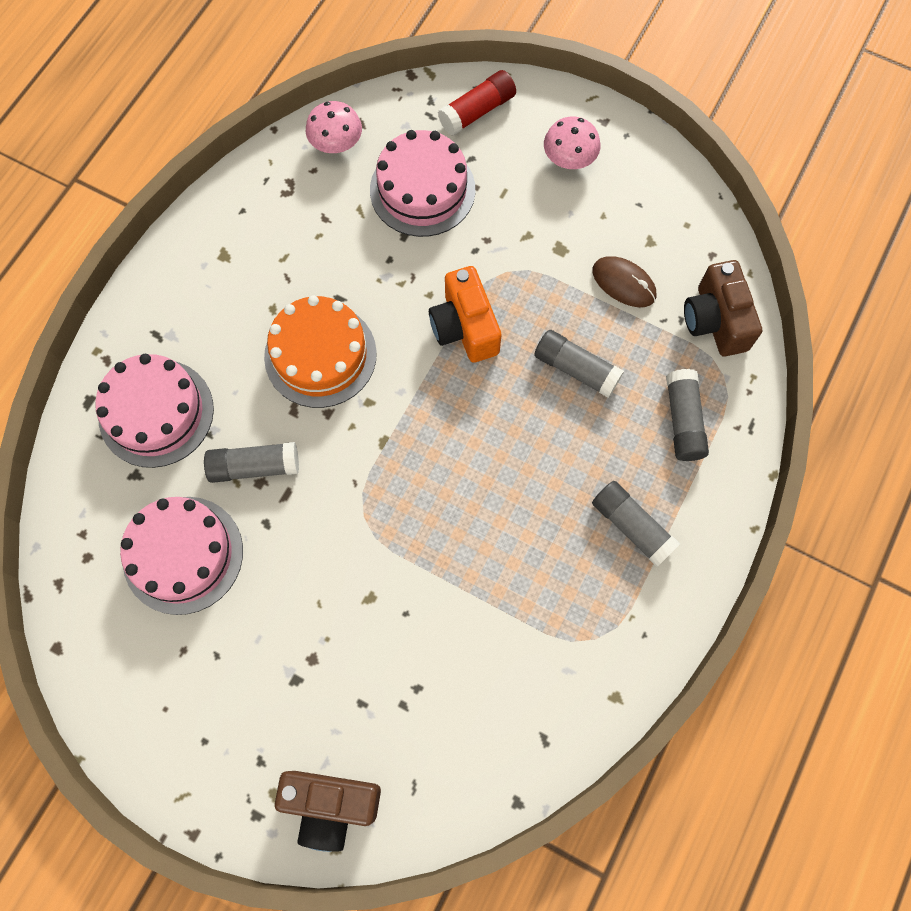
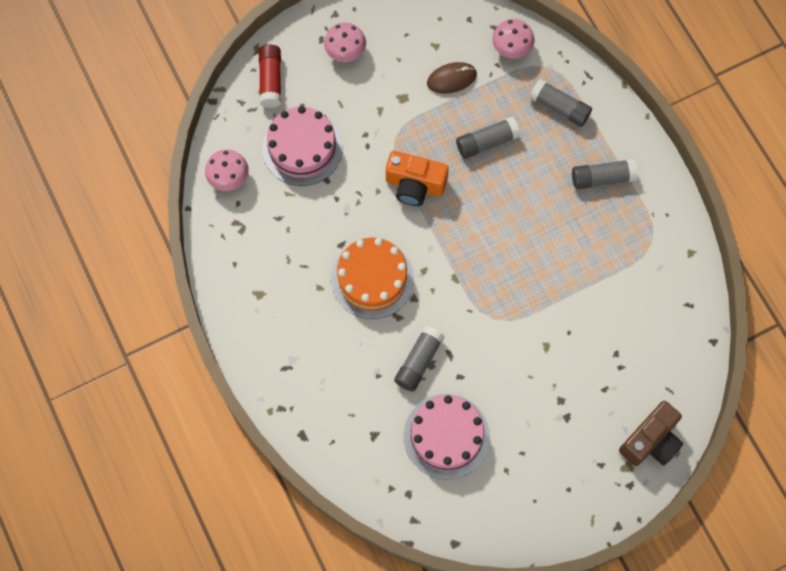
camera: 55 degrees left, 0 degrees up
(156, 413) = (341, 398): pink cake -> none
(715, 321) = (511, 47): brown camera -> pink mushroom

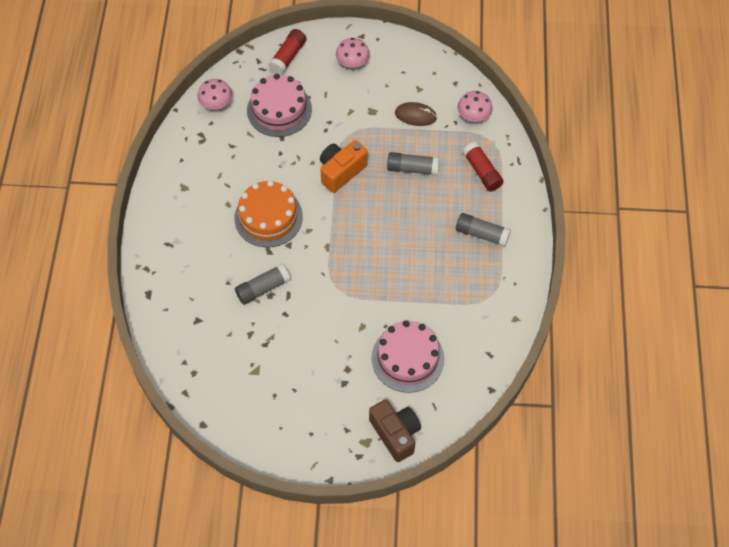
camera: 30 degrees right, 10 degrees down
(415, 185) = (341, 171): orange camera -> orange camera turned 90 degrees clockwise
(446, 436) = (247, 348): pink cake -> pink cake (407, 358)
(559, 107) = (482, 172): grey glue stick -> red glue stick
(651, 441) = (395, 434): brown camera -> brown camera turned 105 degrees counterclockwise

